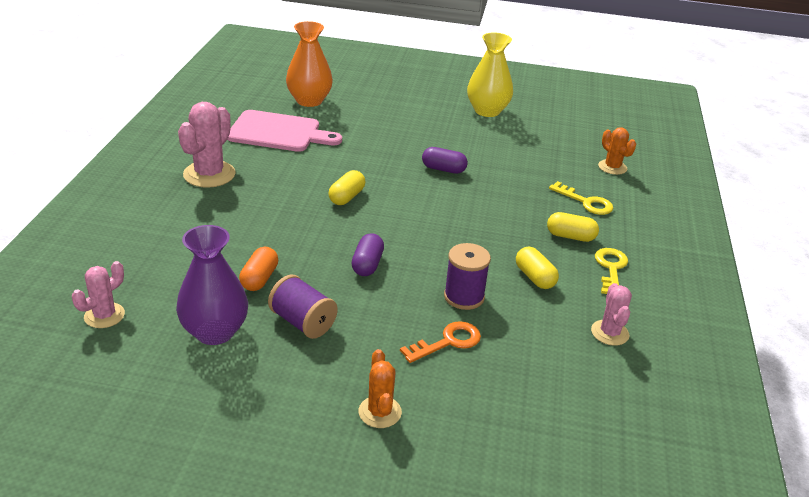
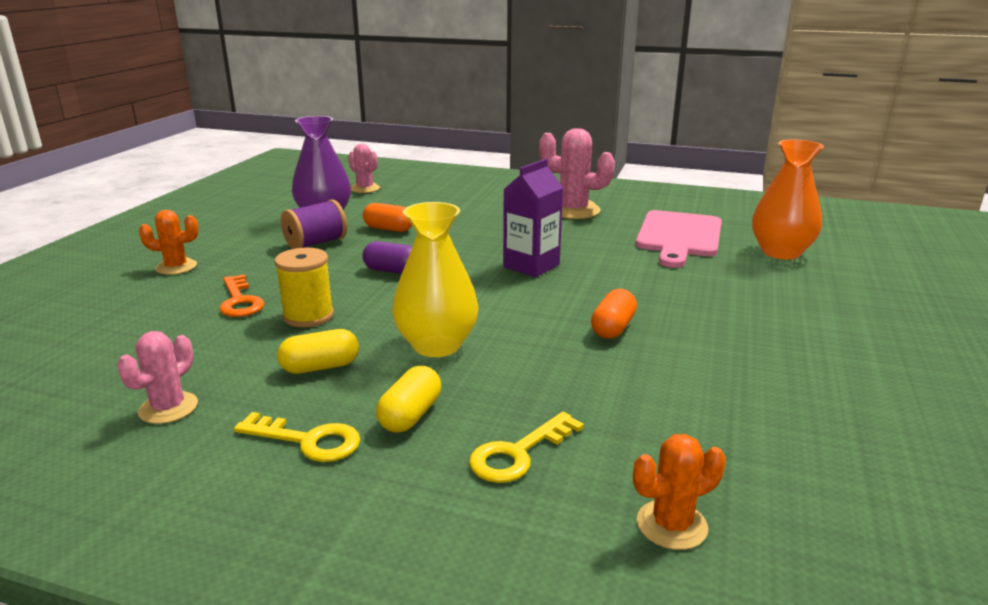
camera: 100 degrees right, 10 degrees down
(346, 197) = (531, 266): yellow capsule -> purple carton
(443, 169) = (613, 328): purple capsule -> orange capsule
(464, 297) = (308, 316): purple spool -> yellow spool
(487, 111) = (859, 389): yellow vase -> yellow vase (437, 345)
(609, 333) = (168, 408): pink cactus -> pink cactus turned 75 degrees counterclockwise

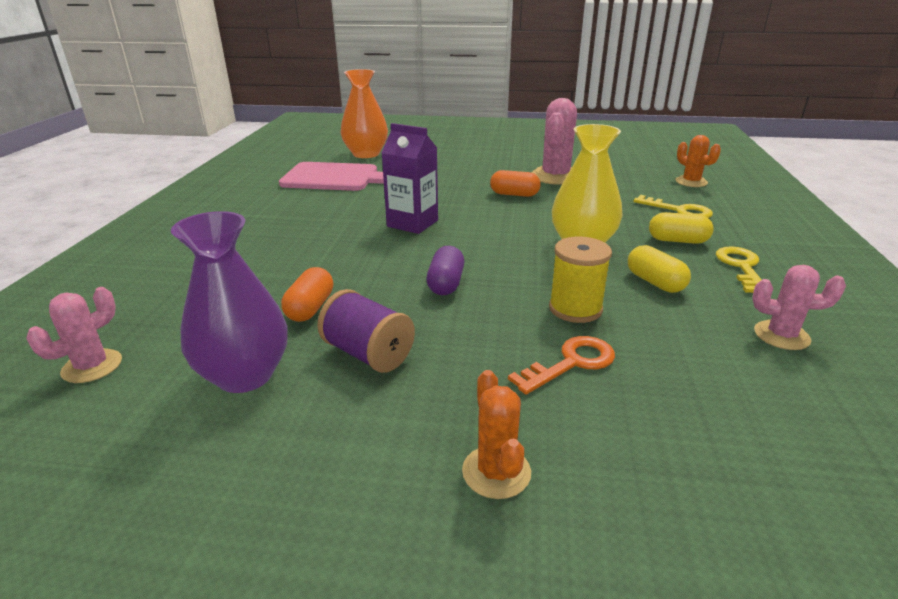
camera: 100 degrees left, 5 degrees up
(573, 210) = (257, 214): pink cactus -> pink cactus (555, 176)

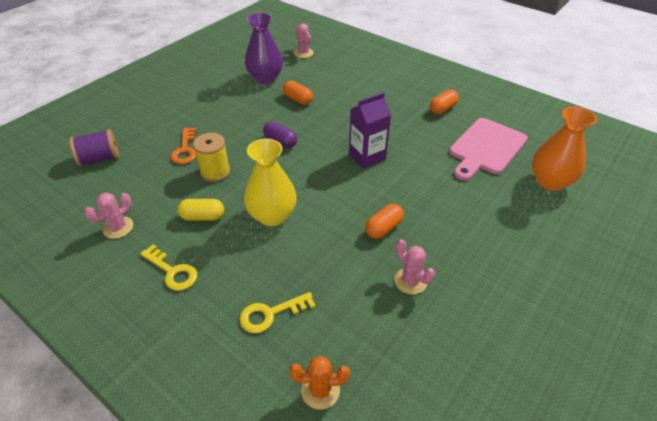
camera: 120 degrees right, 15 degrees up
(265, 206) = (442, 109): none -> orange capsule
(368, 354) = (249, 105): purple spool -> purple spool (99, 158)
(496, 472) = (164, 111): orange cactus -> none
(555, 176) = (410, 281): pink cactus -> pink cactus, size x0.60
(677, 240) = (230, 268): yellow capsule -> none

